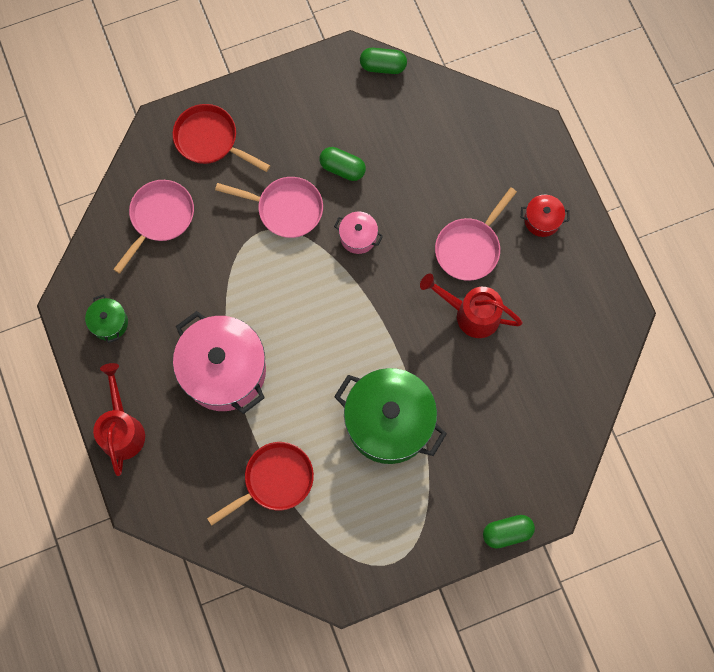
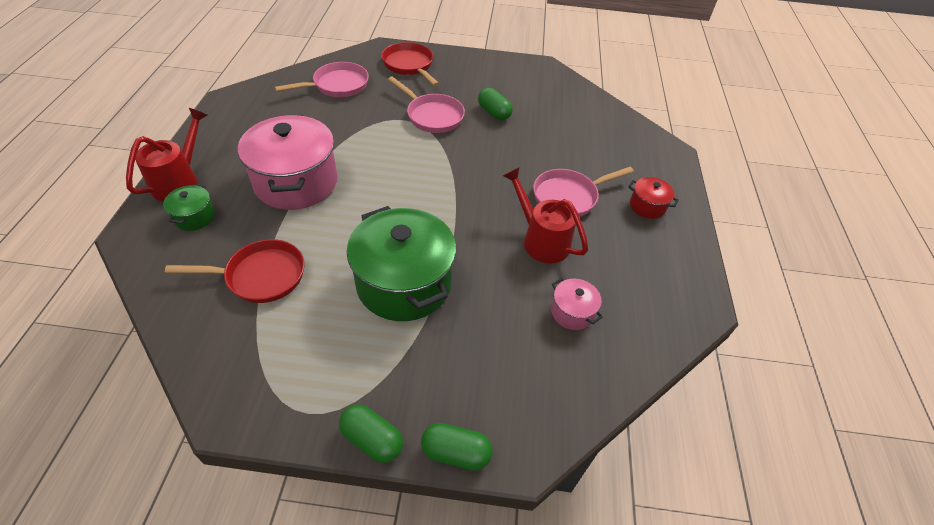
camera: 25 degrees right, 25 degrees down
(109, 323) = (243, 120): green pot -> green pot (194, 217)
(358, 237) = (476, 152): pink pot -> pink pot (572, 312)
(383, 66) = (564, 78): green capsule -> green capsule (372, 439)

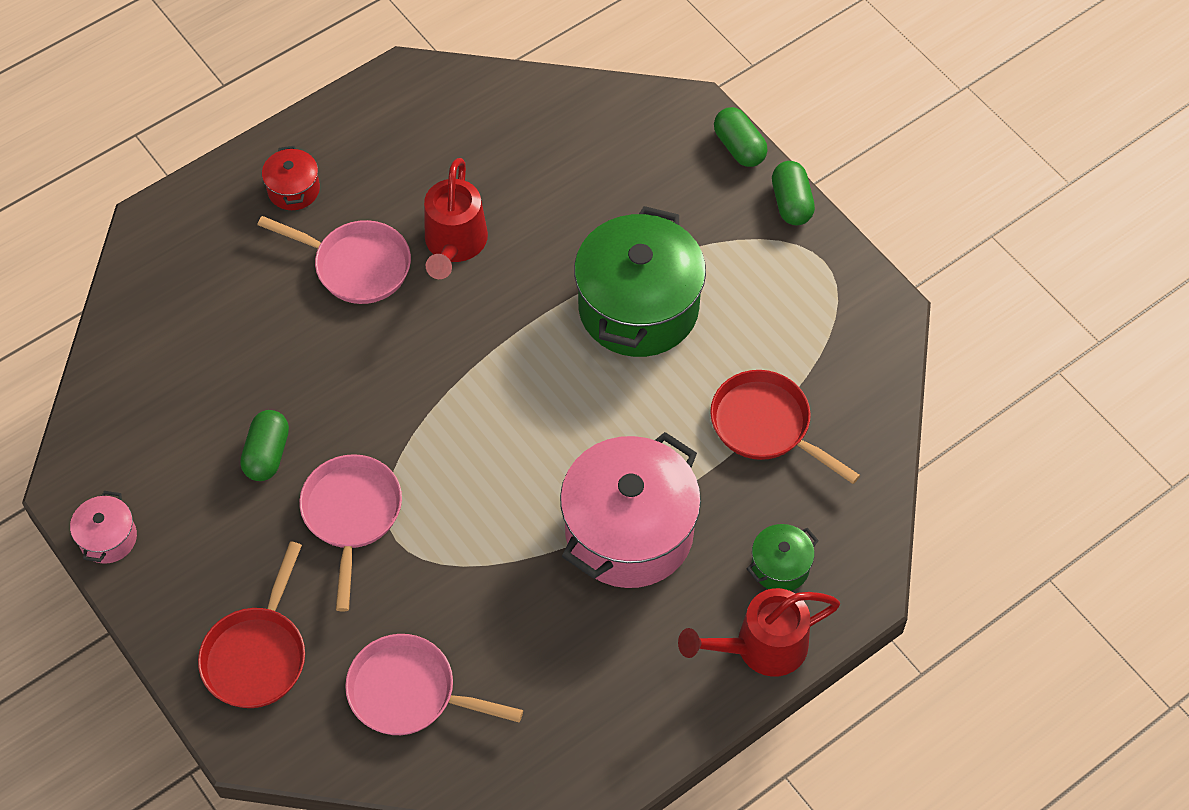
camera: 130 degrees left, 10 degrees up
(572, 312) = (522, 162): pink pot -> pink pot (108, 538)

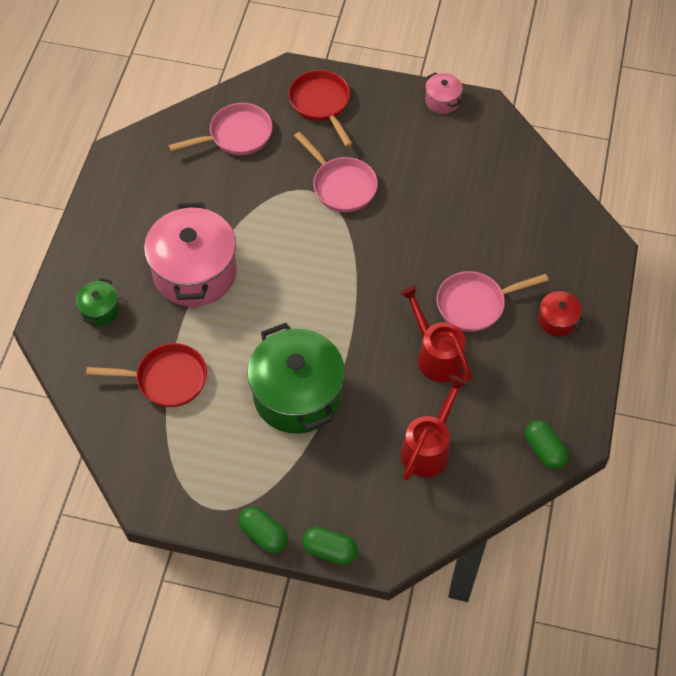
camera: 140 degrees right, 0 degrees up
(267, 454) = (412, 183): green capsule -> green capsule (544, 450)
(760, 647) = (81, 265): red watering can -> red watering can (429, 447)

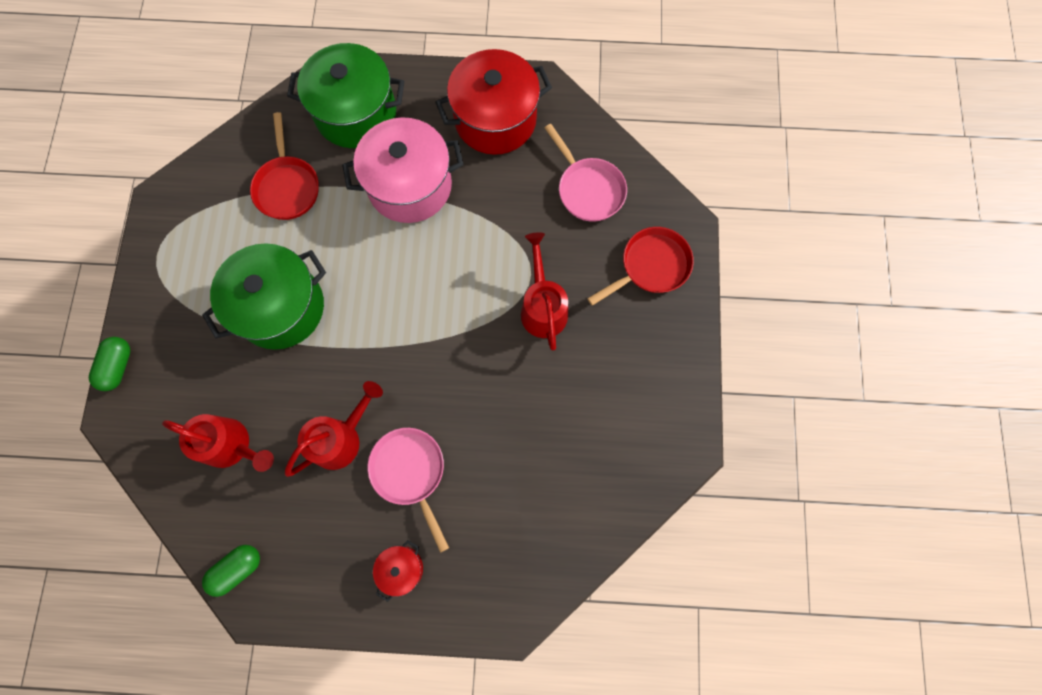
camera: 80 degrees right, 15 degrees up
(100, 310) = (356, 113): green pot -> green pot, size x2.22
(143, 194) = (495, 119): none -> red pot
(263, 534) = (132, 304): green capsule -> none
(341, 186) = (543, 307): pink pan -> red watering can
(442, 101) = (687, 399): pink pot -> none

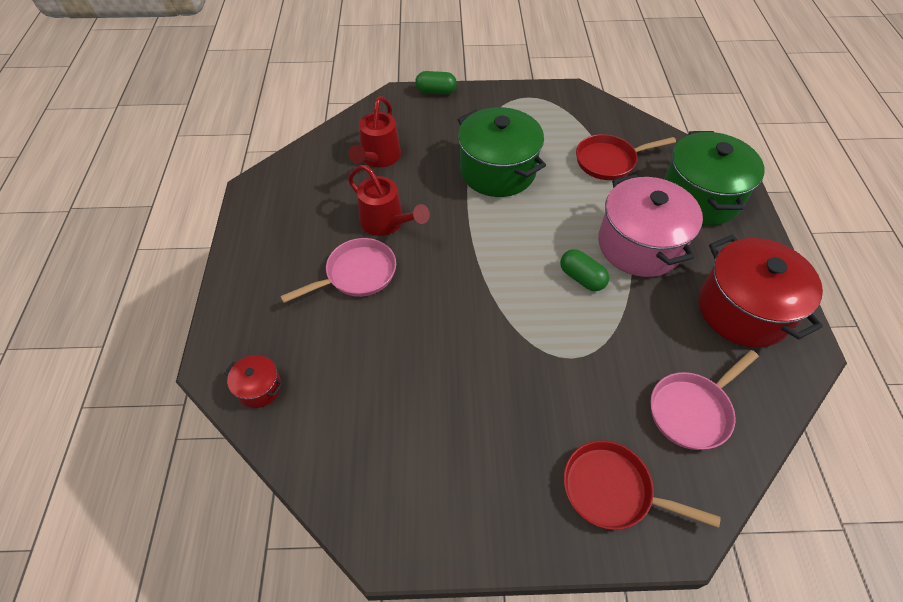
camera: 85 degrees right, 20 degrees down
(237, 569) = (282, 174): green capsule -> green capsule (582, 278)
(401, 568) = (271, 276): red pot -> red pot (259, 388)
(543, 307) = (536, 372): red watering can -> none
(651, 266) = (612, 490): red pan -> red pan turned 150 degrees clockwise

